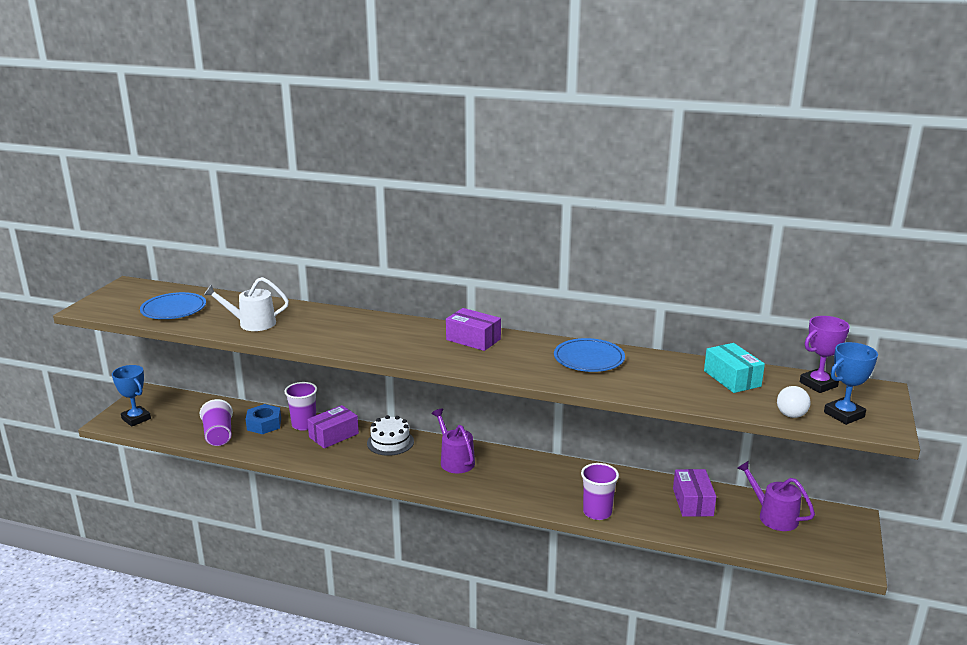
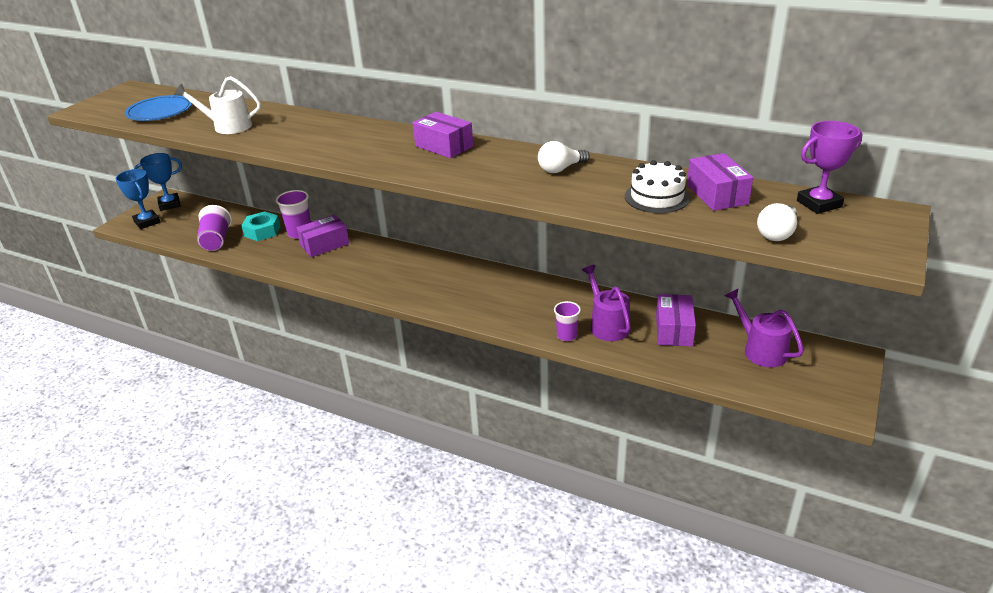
camera: 10 degrees right, 10 degrees up
(264, 424) = (262, 231): blue nut -> turquoise nut
(390, 442) = (377, 253): white cake -> white cake (657, 197)
(455, 460) = (436, 274): purple watering can -> purple watering can (607, 325)
(589, 359) = (560, 169): blue plate -> white light bulb
(597, 512) = (567, 335): purple cup -> purple cup, size x0.66
(732, 378) = (717, 194): turquoise box -> purple box
(844, 415) = (839, 240): blue trophy -> blue trophy (169, 204)

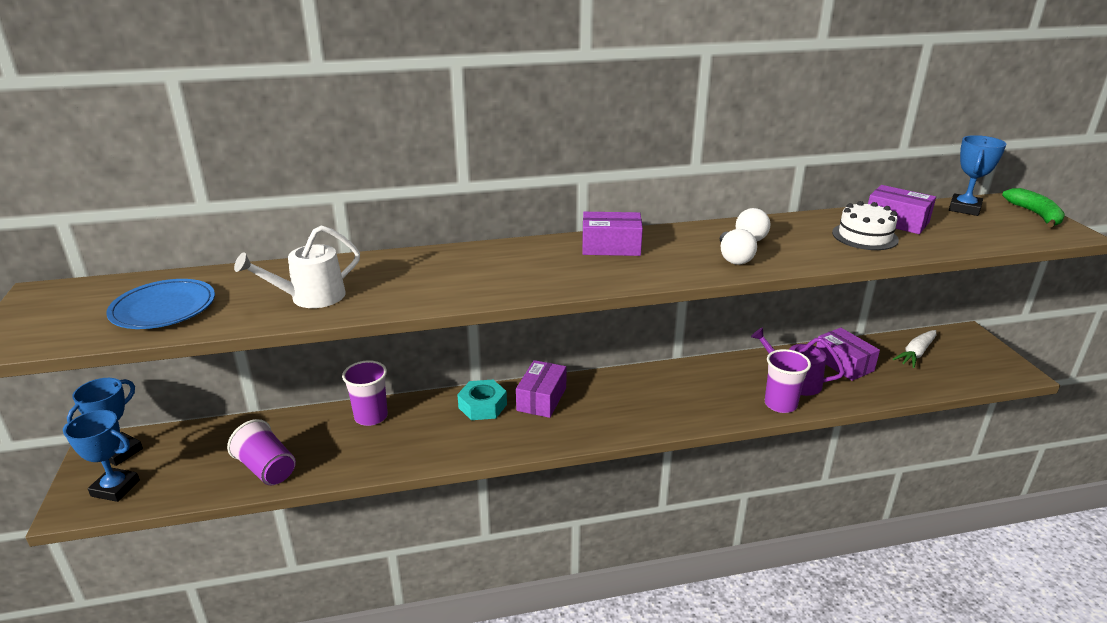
camera: 40 degrees left, 5 degrees down
(262, 231) = (317, 433): turquoise nut -> turquoise nut (482, 406)
(324, 244) = (421, 417): purple box -> purple box (541, 399)
(567, 335) = (780, 404): purple cup -> purple cup, size x1.51
(761, 350) = (916, 353): purple watering can -> white carrot
(777, 233) = (987, 237): white light bulb -> white light bulb (734, 258)
(819, 204) = (964, 209): purple trophy -> blue trophy
(889, 232) = (1035, 214): none -> green banana

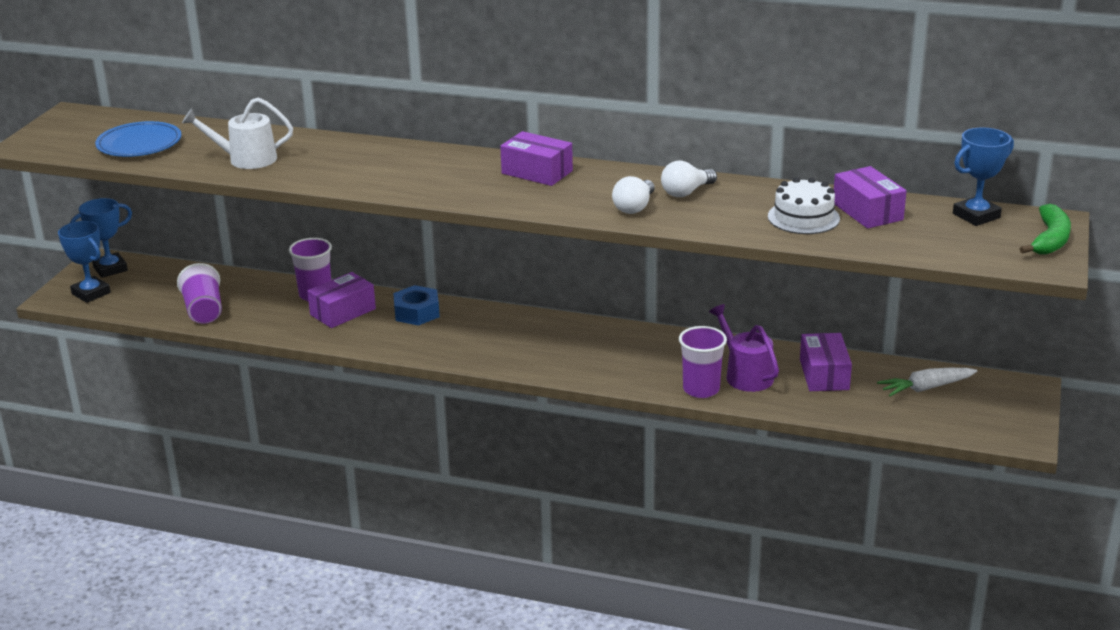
camera: 30 degrees right, 0 degrees up
(482, 406) = (417, 312): turquoise nut -> blue nut
(541, 399) = (475, 321): purple box -> purple box (343, 312)

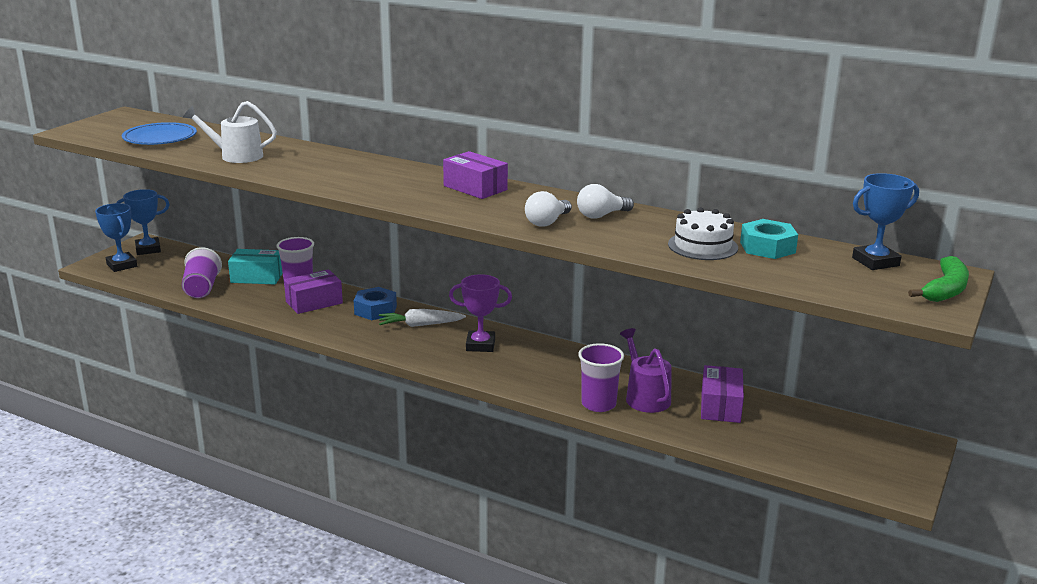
camera: 10 degrees right, 5 degrees down
(260, 288) = (257, 277): none -> turquoise box
(551, 339) = (480, 345): none -> purple trophy
(867, 211) = (767, 247): purple box -> turquoise nut
(926, 388) = (816, 431): white carrot -> white carrot (420, 325)

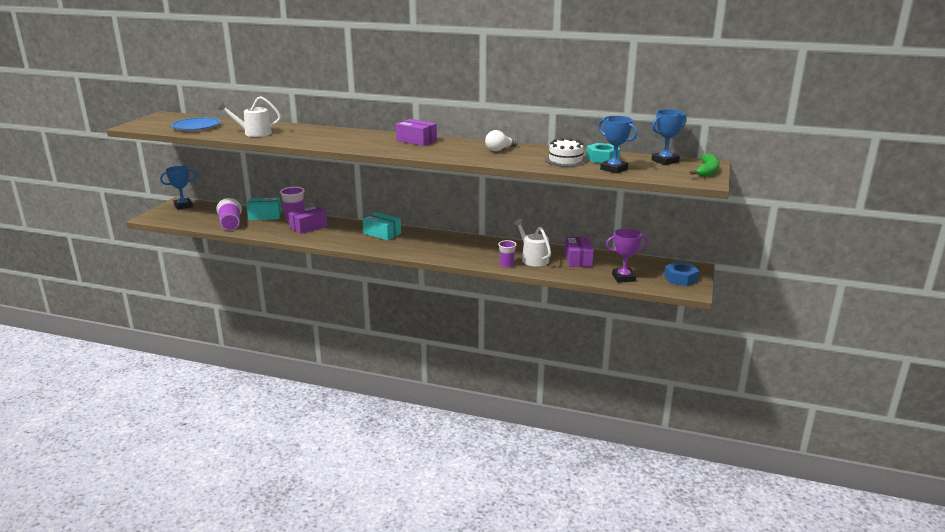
camera: 10 degrees left, 0 degrees up
(122, 265) = (169, 216): blue trophy -> blue trophy (614, 169)
(375, 310) = (350, 228): blue nut -> blue nut (680, 278)
(420, 325) = (382, 233): white carrot -> turquoise box
(480, 345) = (424, 241): purple trophy -> purple trophy (623, 278)
(547, 222) = (469, 155): white light bulb -> none
(598, 404) = (507, 265): purple cup -> purple cup, size x0.66
(645, 397) = (533, 259): purple watering can -> white watering can

